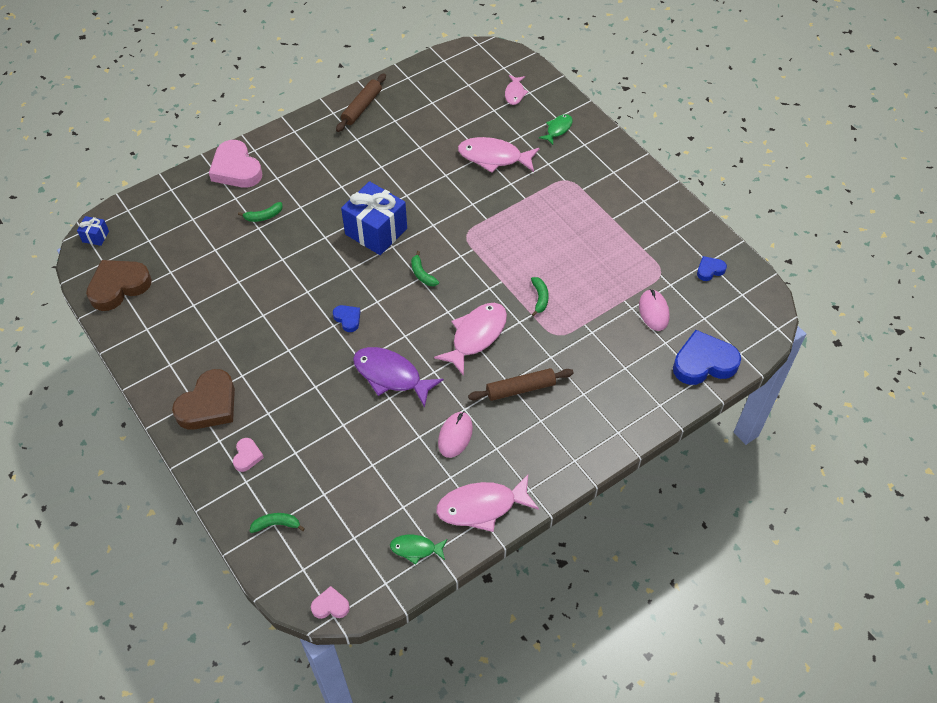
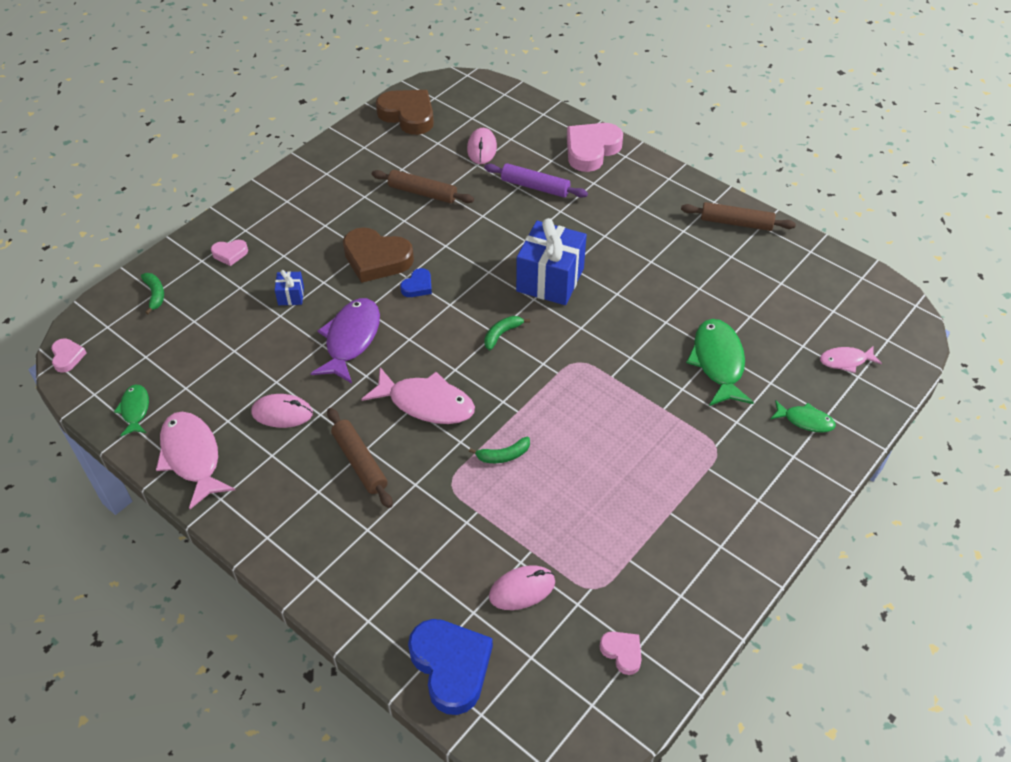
camera: 75 degrees right, 5 degrees down
(95, 236) = (463, 84): blue gift -> blue gift (291, 296)
(195, 241) = (481, 148): none -> pink mouse
(208, 405) = (284, 212): brown heart -> brown heart (376, 259)
(233, 295) = (422, 193): none -> brown rolling pin
(263, 216) = (535, 187): green banana -> purple rolling pin
(493, 157) = (718, 362): pink fish -> green fish
(709, 270) = (622, 652): blue heart -> pink heart

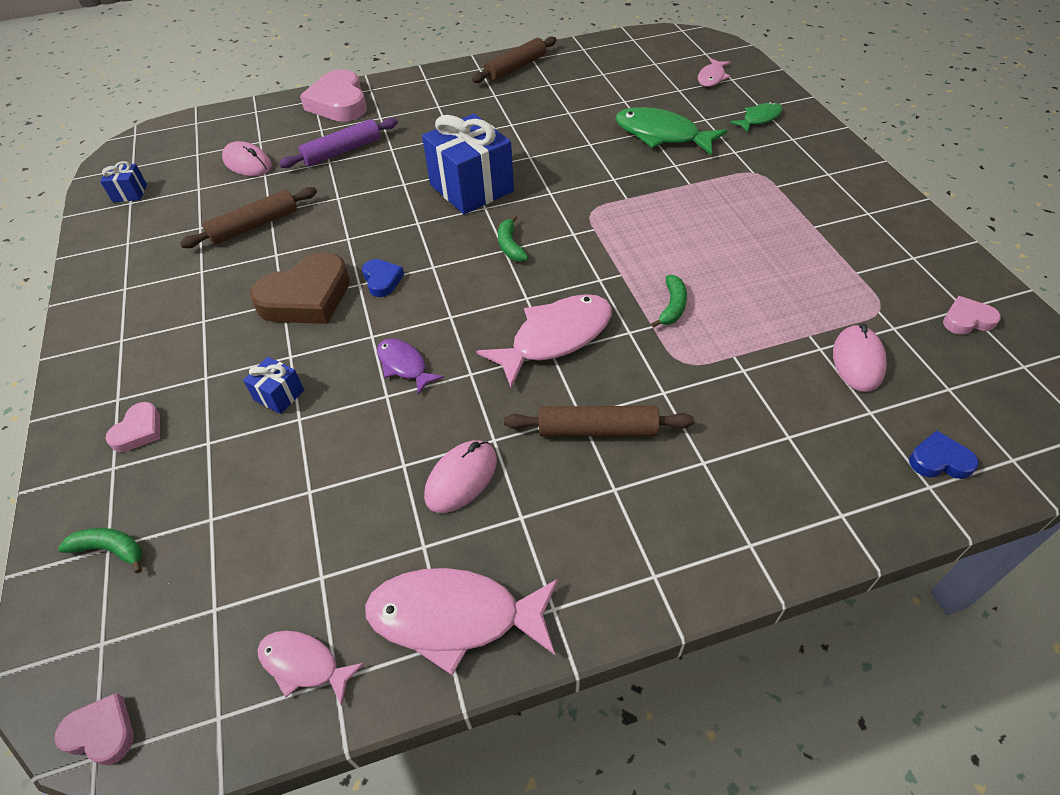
camera: 55 degrees left, 0 degrees up
(135, 410) = (304, 664): green fish -> pink fish
(351, 339) = (404, 365): purple fish -> purple fish, size x0.55
(408, 115) = (130, 193): brown heart -> blue gift
(451, 666) = (939, 460): blue heart -> blue heart, size x0.49

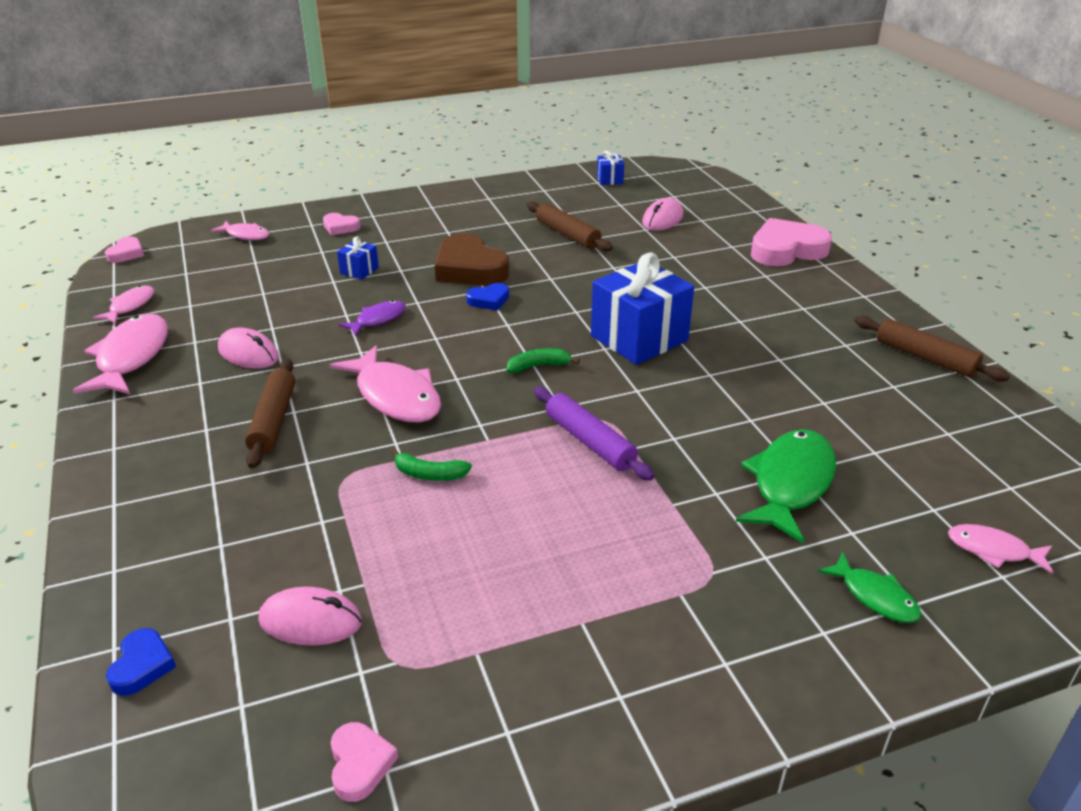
camera: 85 degrees right, 15 degrees down
(111, 549) = (246, 235): green banana -> pink fish
(342, 151) = (693, 261): purple rolling pin -> purple rolling pin (589, 442)

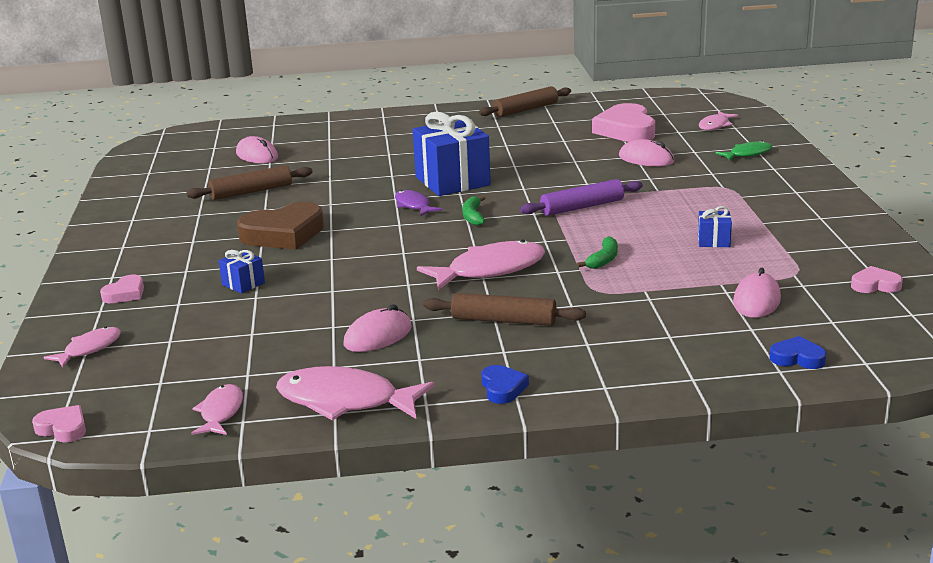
camera: 75 degrees left, 10 degrees down
(130, 306) = (221, 412): pink fish -> pink fish turned 60 degrees clockwise
(378, 319) = (353, 276): purple fish -> purple fish (413, 205)
(489, 300) = (352, 229): blue heart -> blue heart (502, 388)
(610, 179) = (150, 167): blue gift -> blue gift (713, 241)
(786, 250) = (351, 124): pink heart -> pink heart (626, 130)
(790, 483) = (646, 159): green fish -> pink mouse

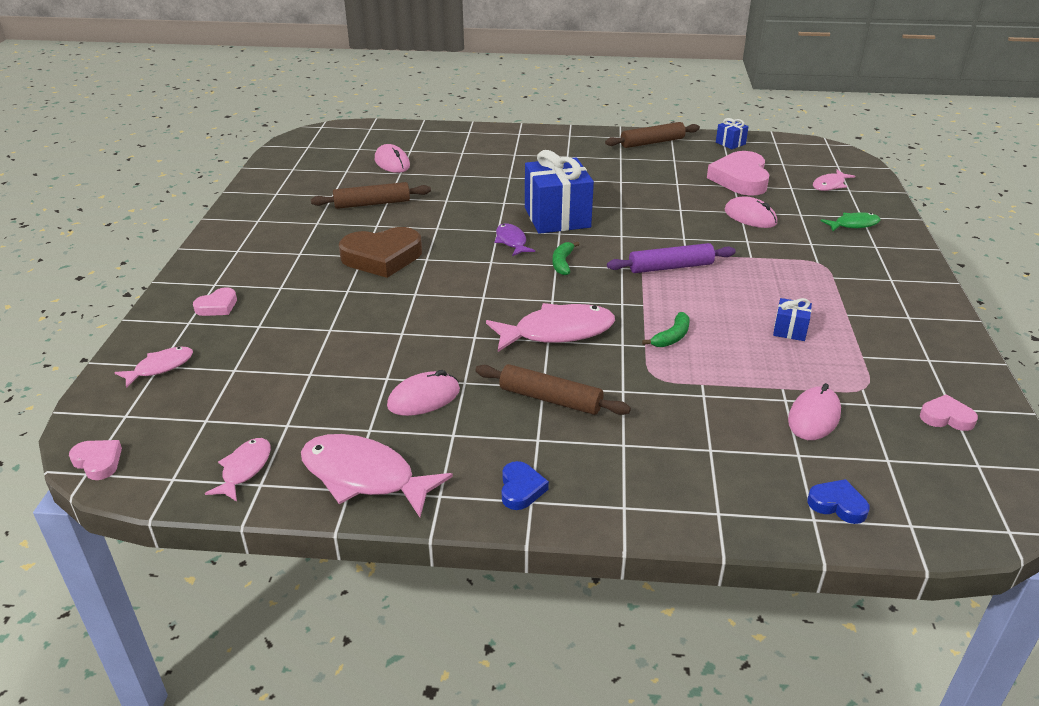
camera: 10 degrees right, 10 degrees up
(243, 284) = (324, 312): blue gift -> blue gift (730, 143)

